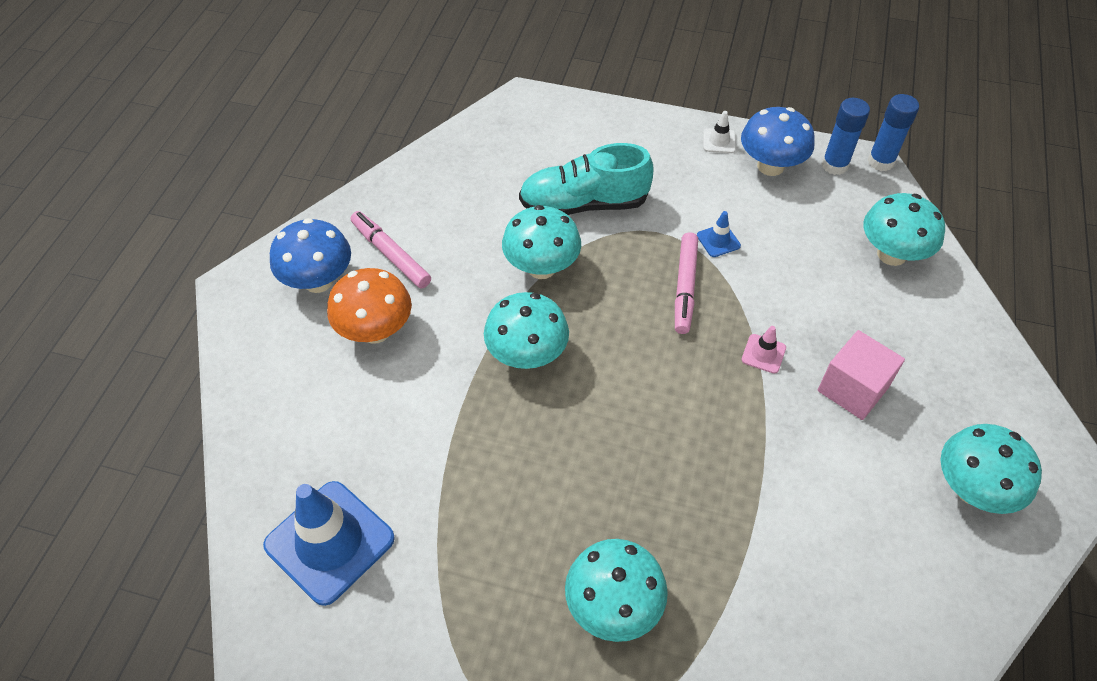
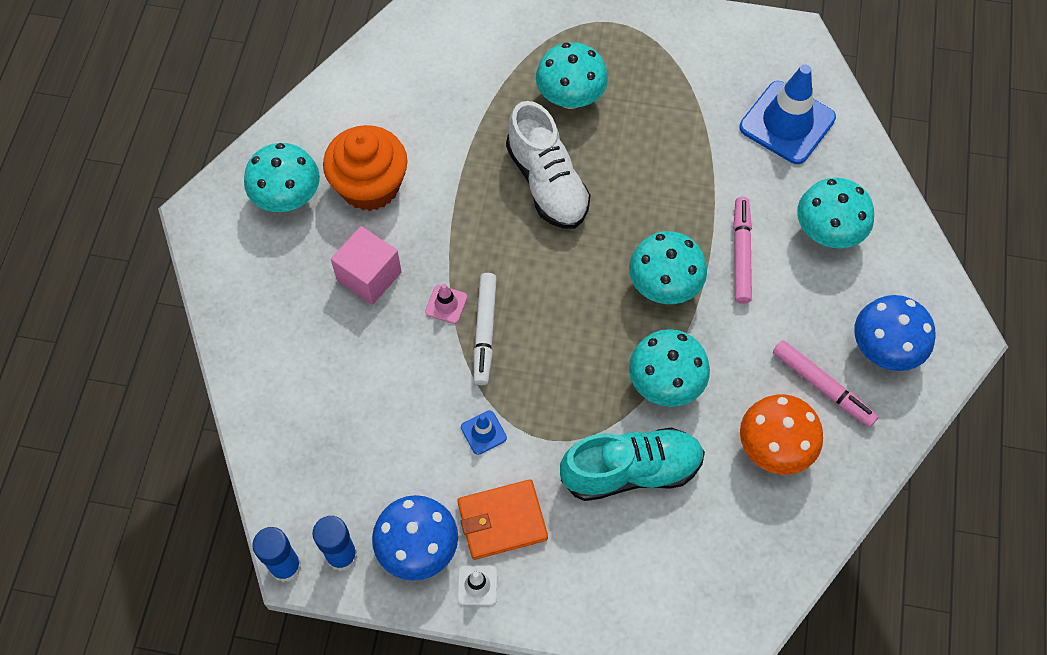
camera: 175 degrees right, 10 degrees up
(375, 331) = (810, 299): orange mushroom -> orange mushroom (774, 448)
(650, 483) = (547, 183): none -> white shoe
(685, 287) = (518, 372): pink marker -> pink marker (741, 254)
(699, 178) = (502, 521): none -> orange wallet
(720, 325) = (485, 331): none -> white marker
(871, 497) = (370, 186): none -> orange cupcake
(891, 254) = (302, 429): turquoise mushroom -> turquoise mushroom (827, 232)

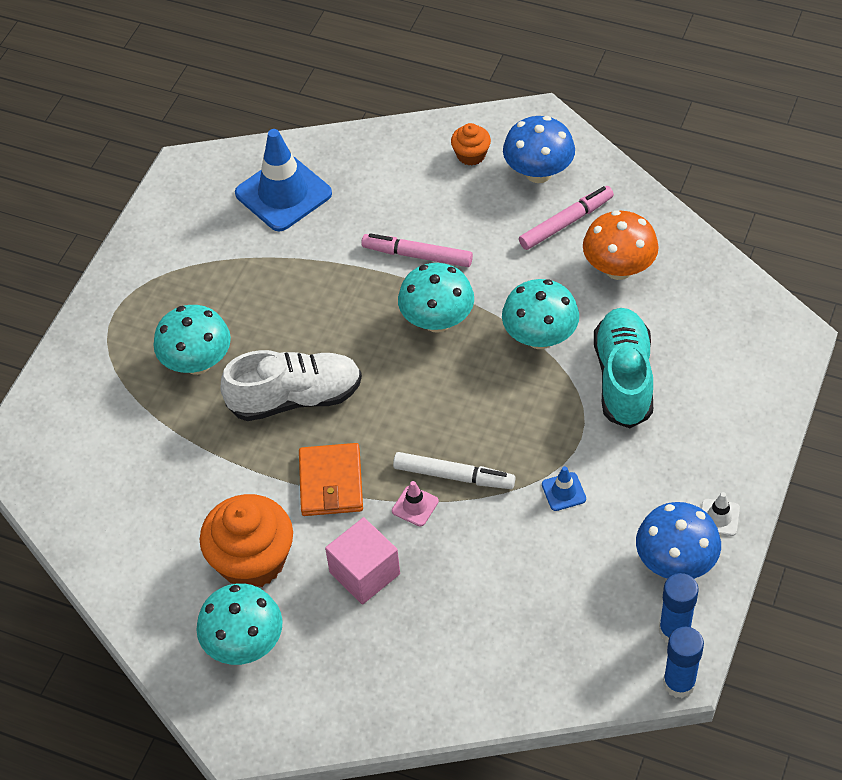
camera: 75 degrees left, 10 degrees down
(502, 521) = (657, 488): orange wallet -> orange wallet (331, 482)
(827, 232) = (411, 188): turquoise mushroom -> none
(889, 280) = (471, 155): none -> orange cupcake

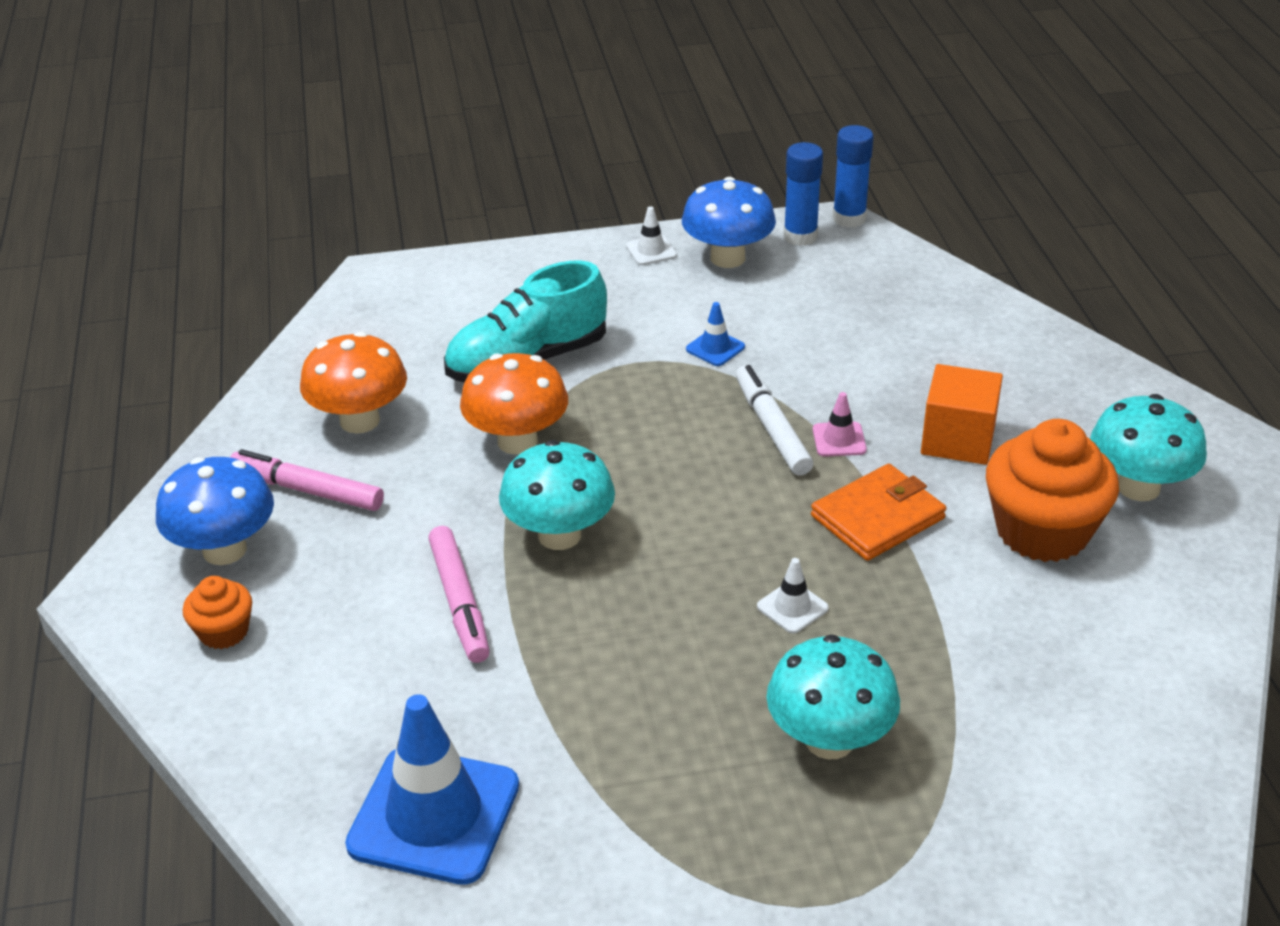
camera: 125 degrees left, 15 degrees down
(295, 398) = (792, 607): white shoe -> white traffic cone
(364, 573) = (958, 439): pink cube -> orange cube
(540, 337) = (517, 441): turquoise mushroom -> orange mushroom

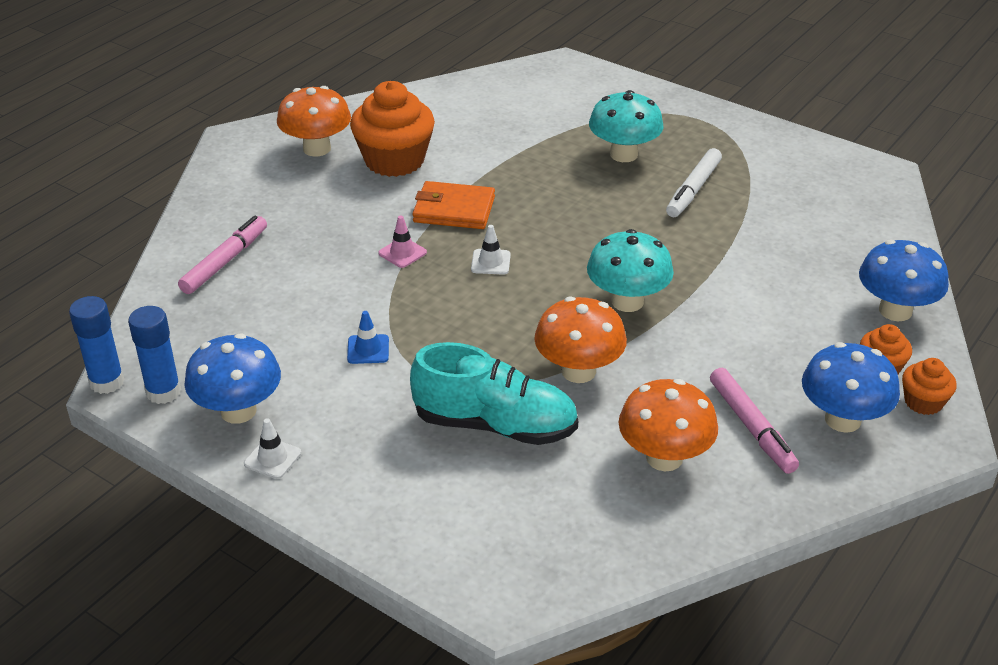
camera: 135 degrees left, 0 degrees up
(152, 620) = (923, 402): none -> orange cupcake
(257, 722) = (895, 311): none -> blue mushroom
(434, 815) = (835, 225): blue traffic cone -> none
(459, 601) = (725, 302): pink marker -> pink marker (224, 262)
(772, 429) = (425, 281): white marker -> white marker (693, 189)
(792, 607) = (560, 202): white traffic cone -> white traffic cone (490, 262)
(958, 439) = (347, 215): orange cube -> none
(1138, 487) = (317, 149): turquoise mushroom -> orange mushroom

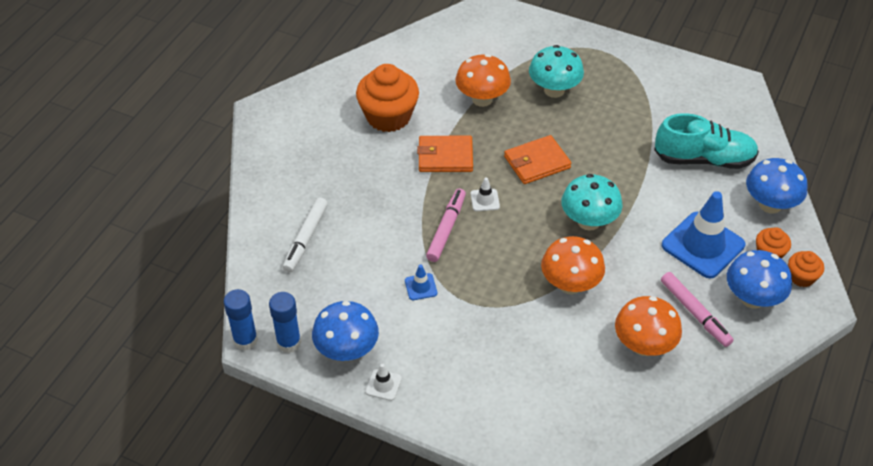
camera: 10 degrees left, 10 degrees up
(224, 262) = (293, 225): pink marker -> pink marker (446, 229)
(317, 149) = (327, 112): orange mushroom -> orange mushroom (482, 99)
(402, 253) = (419, 200): pink traffic cone -> none
(495, 425) = (526, 336): turquoise shoe -> turquoise shoe (703, 159)
(576, 228) = (537, 162): none -> orange wallet
(693, 189) = (611, 116): white marker -> white marker (306, 238)
(784, 347) = (703, 245): none -> blue traffic cone

